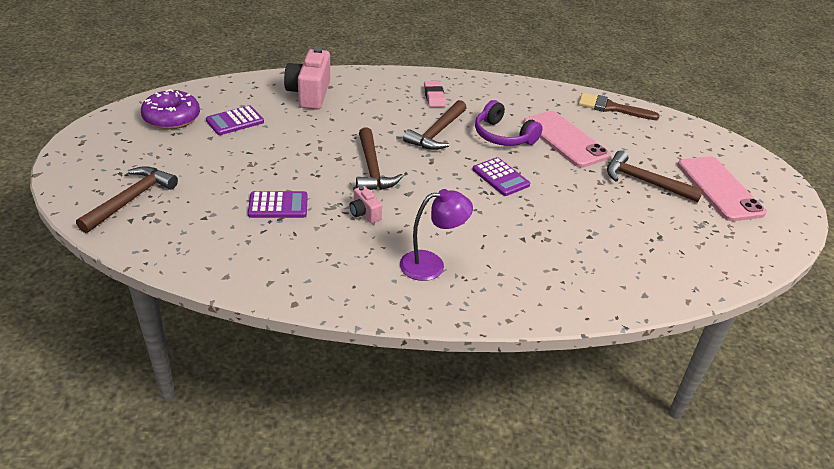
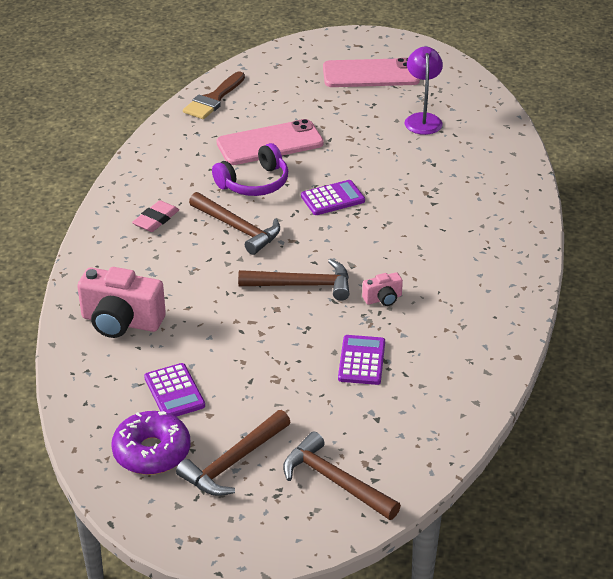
camera: 75 degrees left, 0 degrees up
(431, 265) = (467, 264): purple lamp -> purple lamp (422, 119)
(434, 97) = (156, 219): pink eraser -> pink eraser turned 60 degrees counterclockwise
(645, 182) = (354, 112): brown hammer -> brown hammer (234, 462)

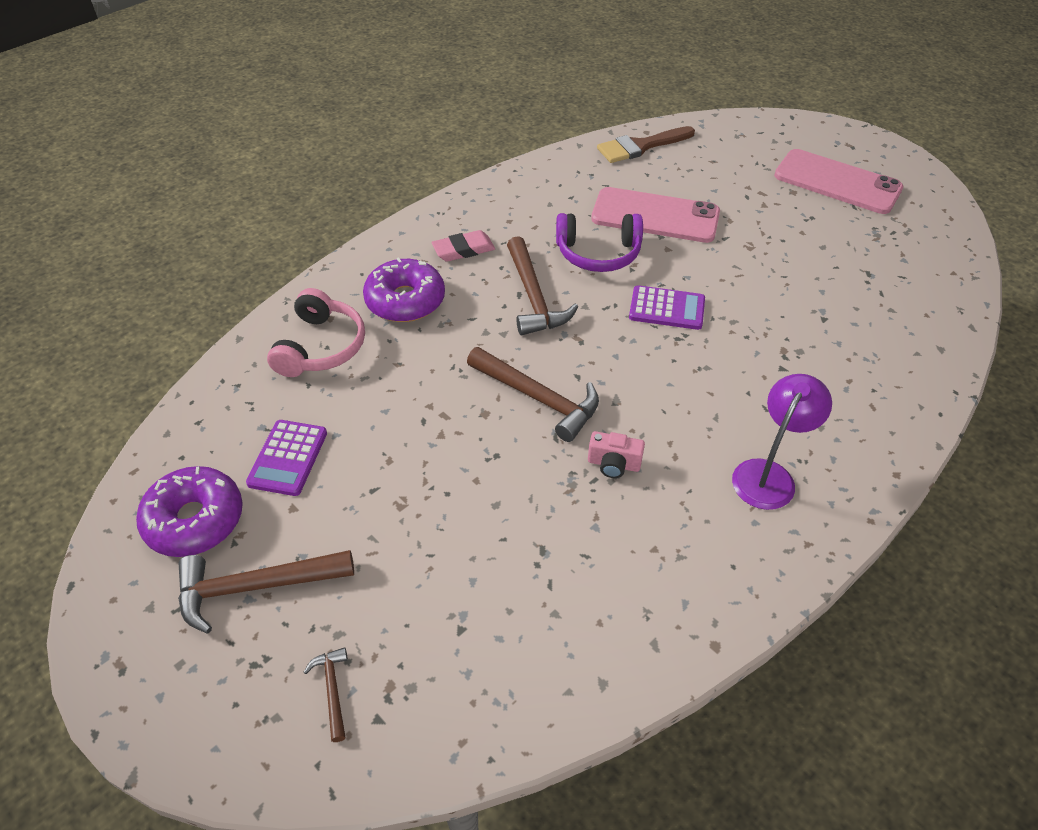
camera: 35 degrees right, 10 degrees up
(121, 322) = (321, 347): pink camera -> pink headphones
(149, 268) = (405, 300): none -> purple donut
(335, 481) = (332, 690): brown hammer -> brown hammer, size x0.49
(361, 360) = (515, 535): purple calculator -> none
(422, 119) = (856, 258): purple lamp -> purple lamp (769, 474)

